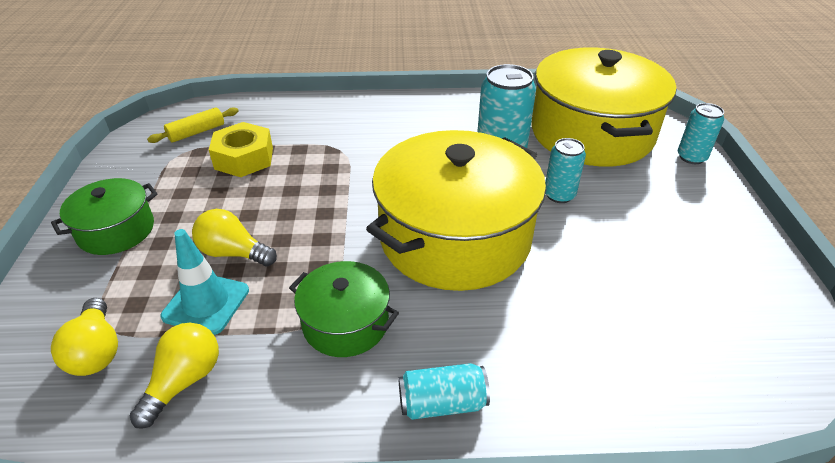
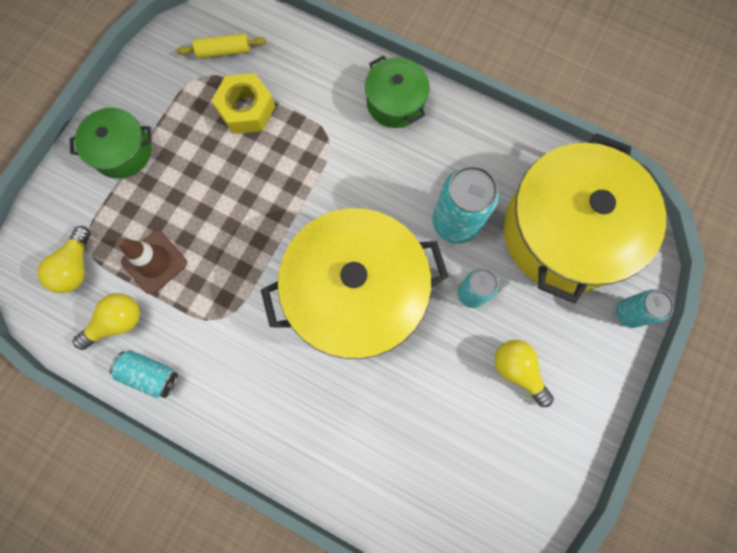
camera: 30 degrees right, 35 degrees up
(206, 303) = (154, 262): turquoise traffic cone -> brown traffic cone
(233, 253) = (192, 221): yellow light bulb -> yellow light bulb (517, 370)
(345, 323) = (233, 332): green pot -> green pot (395, 102)
(442, 403) = (256, 429): turquoise can -> turquoise can (150, 374)

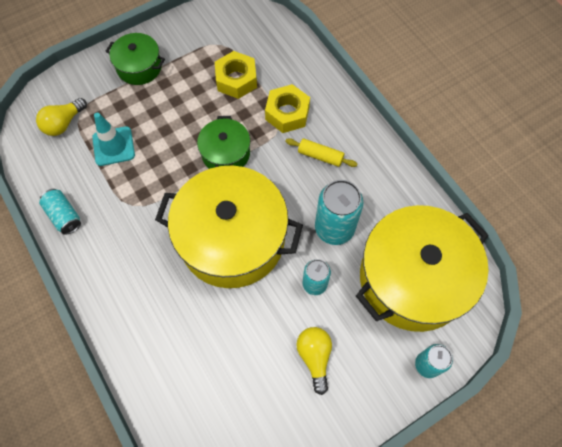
camera: 30 degrees right, 10 degrees down
(117, 322) = (65, 171): yellow light bulb -> none
(154, 262) = (113, 146): brown traffic cone -> turquoise traffic cone
(224, 51) = (245, 36): yellow rolling pin -> yellow rolling pin (320, 156)
(327, 120) = (287, 113): none -> yellow nut
(395, 102) = (342, 125): green pot -> green pot (225, 153)

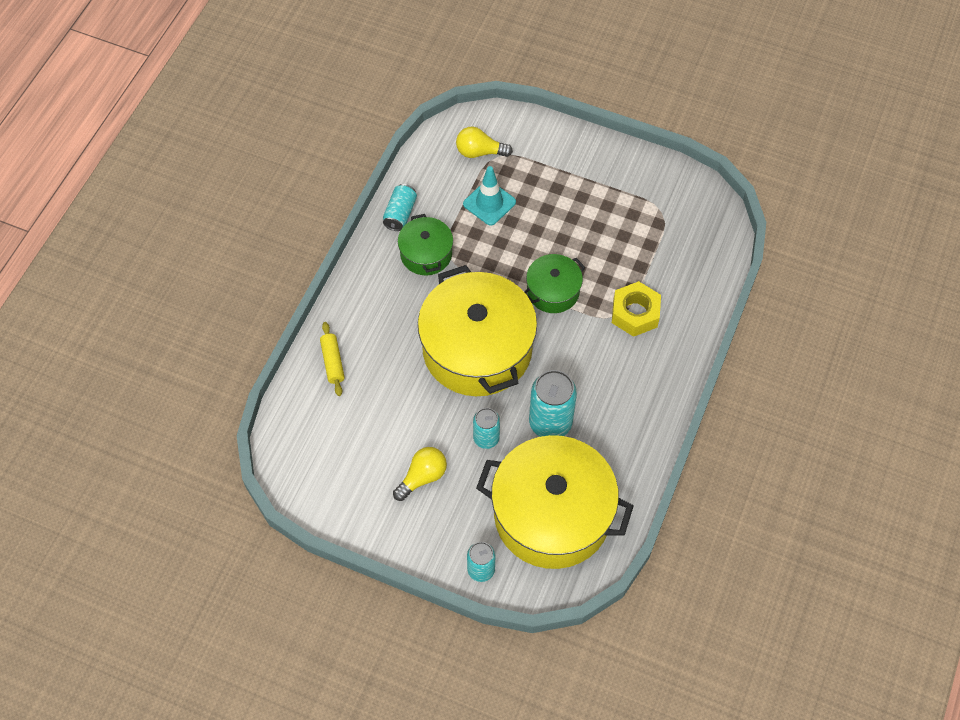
camera: 55 degrees right, 5 degrees down
(139, 67) = (581, 166): green pot -> green pot (426, 254)
(236, 80) = (635, 250): yellow nut -> none
(320, 156) = (613, 368): yellow rolling pin -> yellow rolling pin (332, 362)

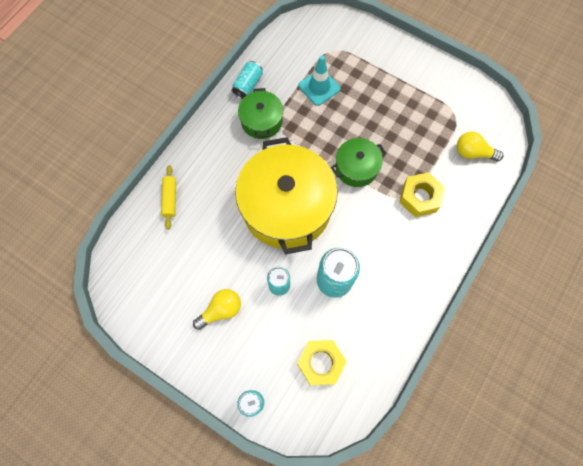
camera: 10 degrees right, 10 degrees up
(479, 152) = (319, 45): yellow light bulb -> yellow light bulb (473, 153)
(552, 515) = (321, 363): yellow pot -> yellow nut

